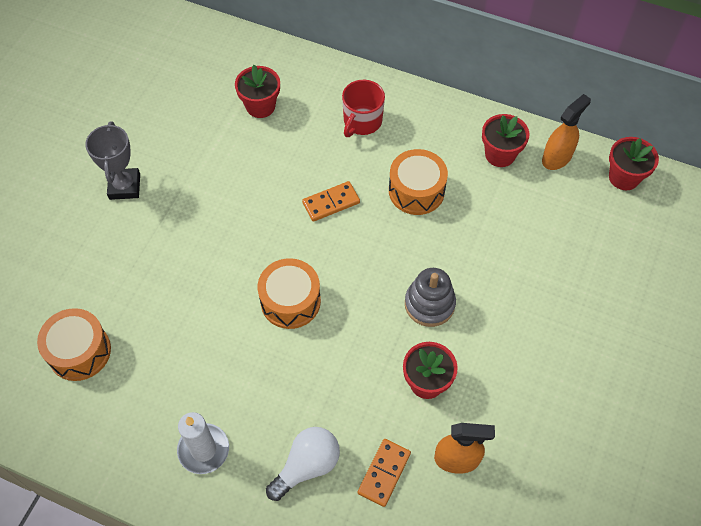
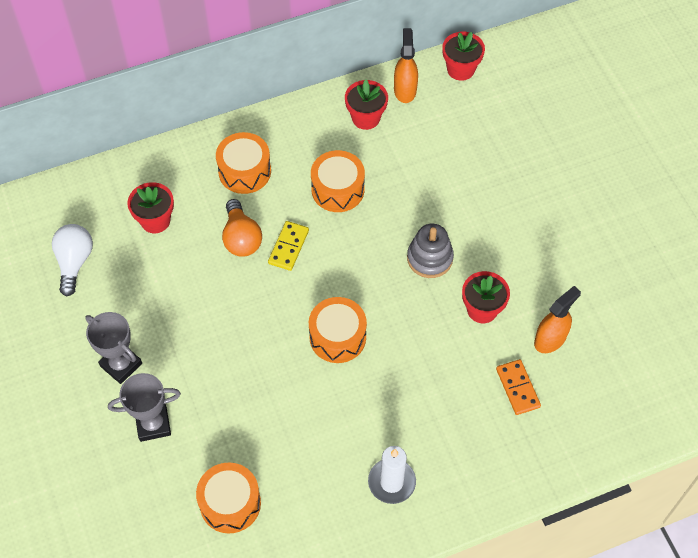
camera: 45 degrees left, 0 degrees up
(97, 247) = (153, 424): none -> grey trophy
(304, 168) = (241, 238): none -> orange light bulb
(307, 466) = (467, 429): white light bulb -> white light bulb (74, 262)
(331, 203) = (288, 247): orange domino -> yellow domino
(362, 122) = (244, 171): red mug -> orange drum

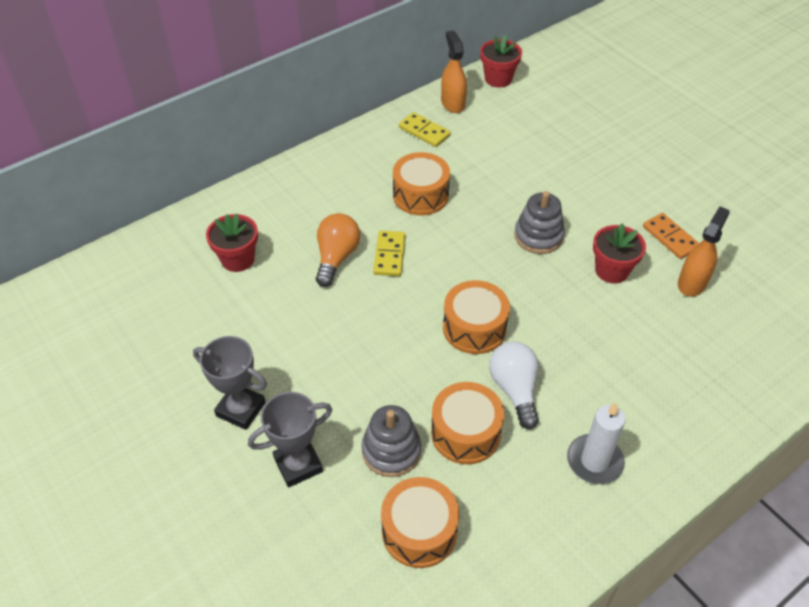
camera: 15 degrees left, 10 degrees down
(74, 262) = (157, 317): white light bulb -> white light bulb (514, 389)
(230, 431) = (391, 451): none -> grey stacking toy
(241, 238) = (336, 257): orange light bulb -> orange light bulb turned 135 degrees counterclockwise
(244, 171) = (319, 198): orange drum -> orange drum (465, 433)
(366, 118) = (424, 131): red flower pot -> yellow domino
(518, 388) = (683, 335): orange domino -> orange domino (670, 238)

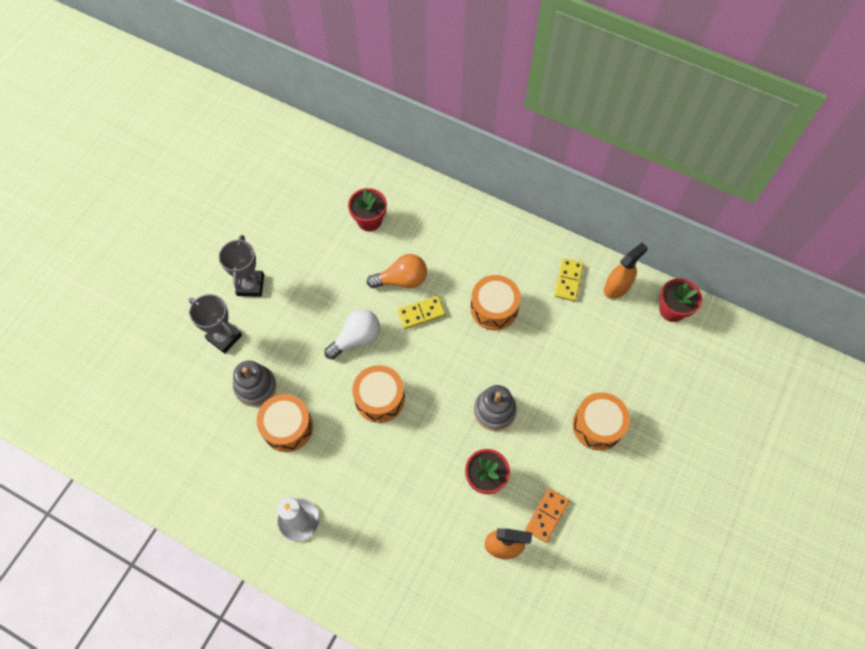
camera: 65 degrees right, 15 degrees up
(419, 531) = (204, 428): orange drum -> orange drum (597, 425)
(514, 389) = (337, 446): white light bulb -> white light bulb (356, 338)

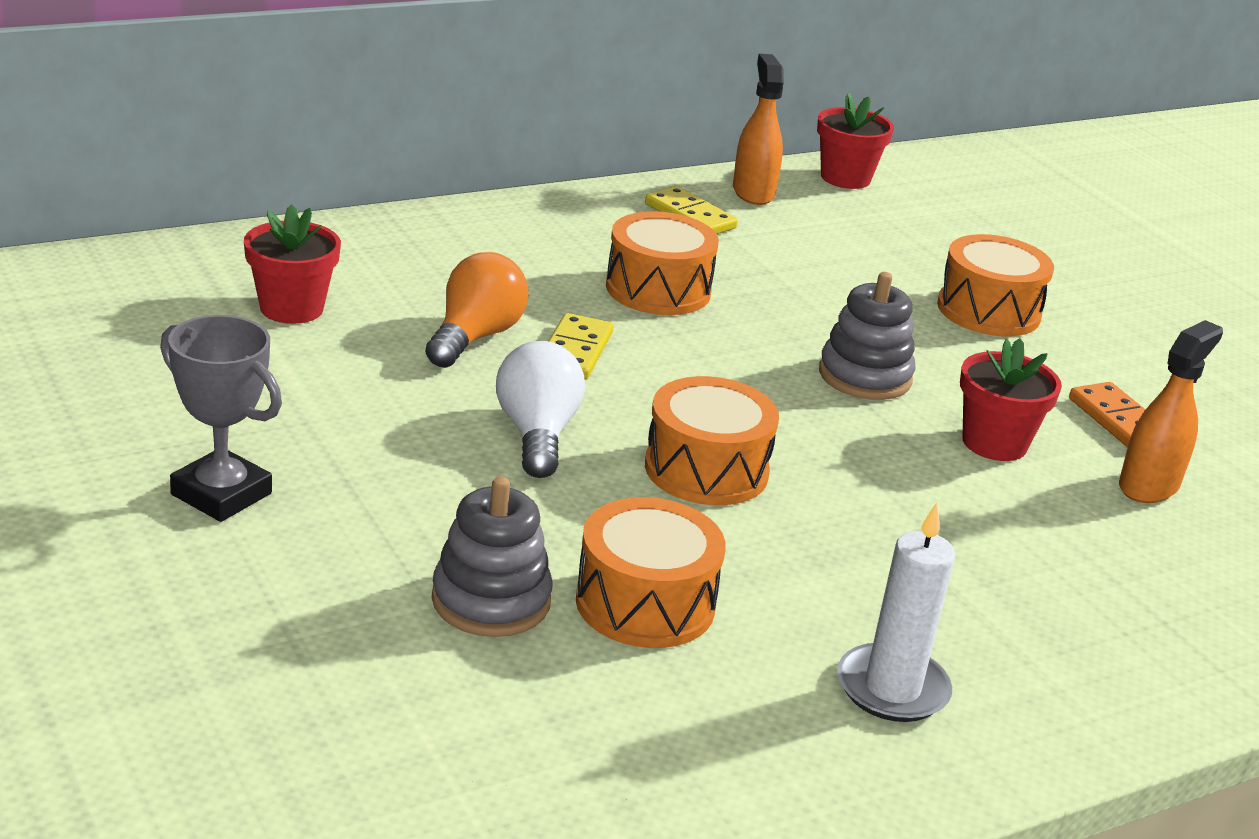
camera: 60 degrees left, 35 degrees down
(224, 337) = (302, 586): grey trophy -> none

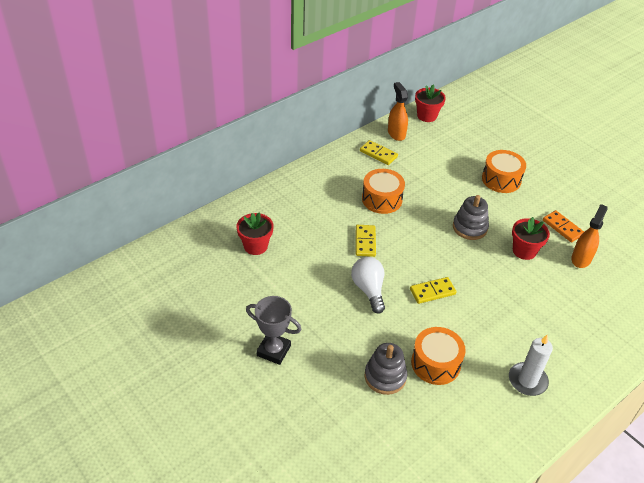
camera: 10 degrees left, 15 degrees up
(475, 337) = (327, 244): orange light bulb -> none
(706, 469) = (432, 292): orange drum -> yellow domino

